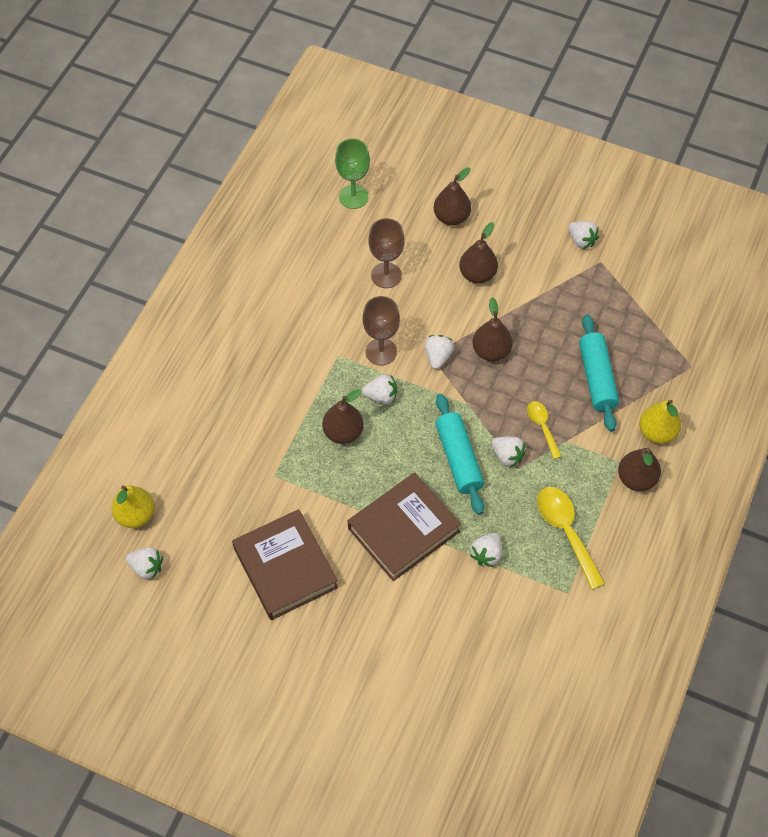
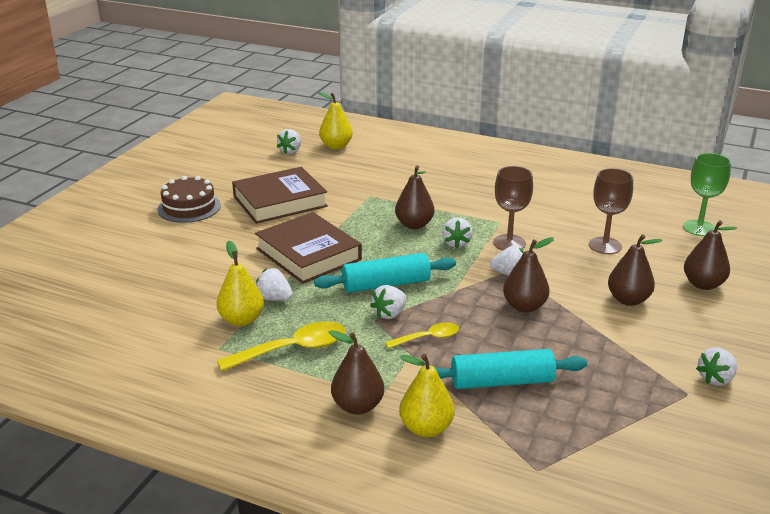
camera: 90 degrees right, 30 degrees down
(296, 666) = (189, 207): none -> brown cake
(523, 579) = (241, 320): none -> yellow pear

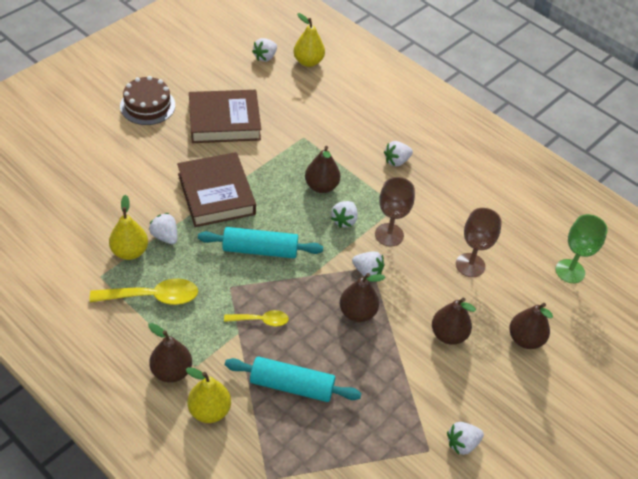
camera: 15 degrees right, 20 degrees up
(389, 314) = (245, 284): white strawberry -> white strawberry (396, 161)

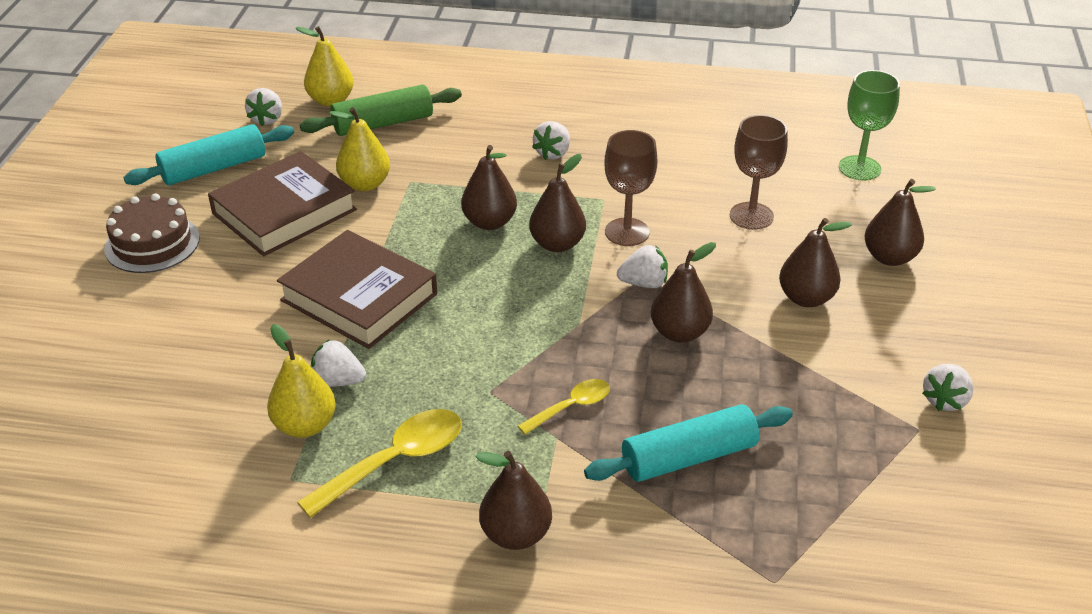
camera: 30 degrees left, 10 degrees down
(209, 411) = (616, 550): yellow pear -> yellow pear (365, 184)
(260, 250) = (485, 329): turquoise rolling pin -> turquoise rolling pin (213, 168)
(322, 92) = (383, 124): none -> green rolling pin
(344, 220) = (557, 244): white strawberry -> brown pear

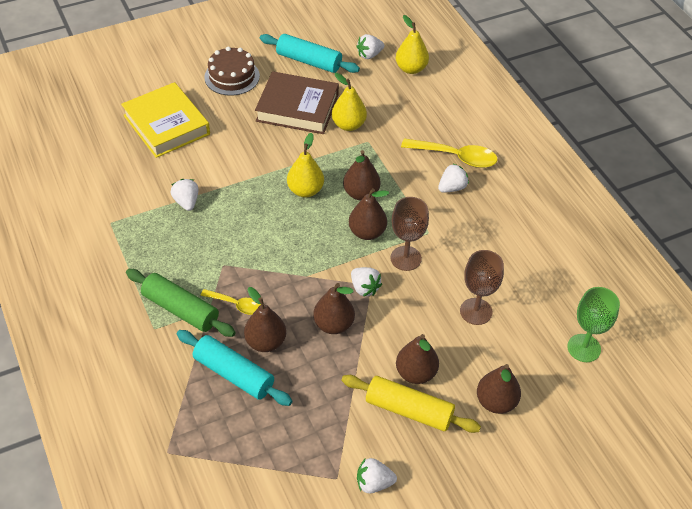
camera: 55 degrees right, 10 degrees up
(164, 342) = (166, 125): none -> yellow book
(305, 425) = (147, 207): yellow pear -> yellow pear (305, 190)
(359, 297) = (254, 175): brown book -> none
(383, 124) = (410, 101): green rolling pin -> green rolling pin (180, 310)
(395, 461) = (147, 254): yellow spoon -> yellow spoon (456, 157)
(516, 534) = (130, 327): brown pear -> brown pear (265, 342)
(553, 153) = (452, 188): white strawberry -> white strawberry turned 150 degrees clockwise
(856, 326) = (409, 410): none -> yellow rolling pin

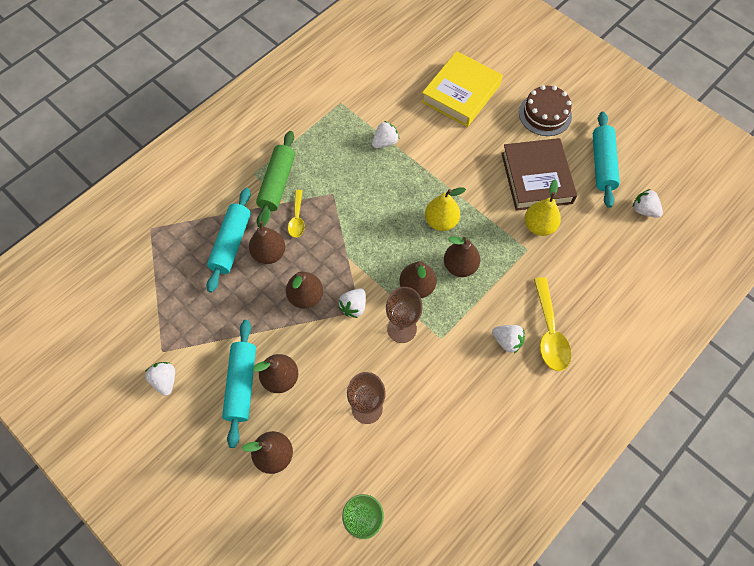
camera: 70 degrees right, 15 degrees up
(409, 410) = (242, 384): yellow rolling pin -> turquoise rolling pin
(411, 69) = (648, 252): yellow pear -> none

